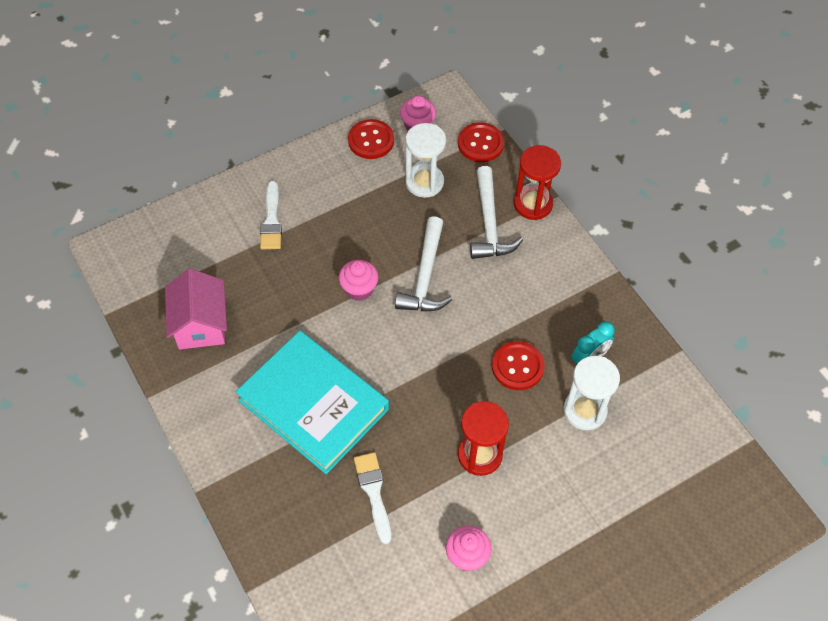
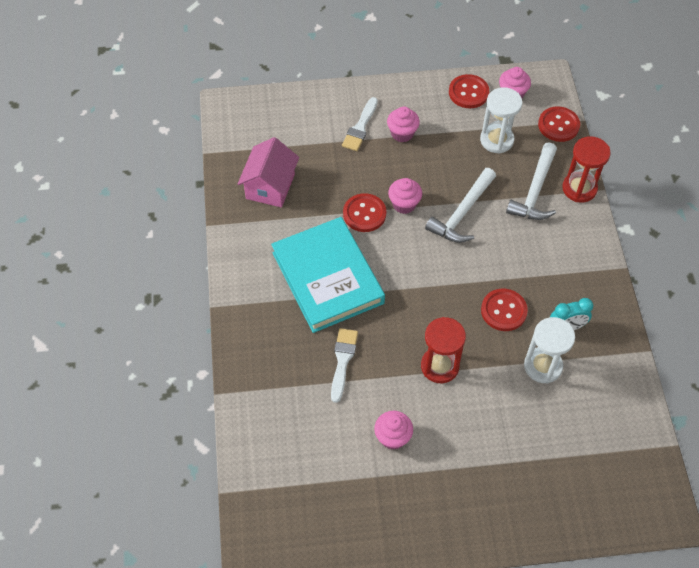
camera: 25 degrees right, 0 degrees up
(320, 211) = (402, 133): none -> pink cupcake
(321, 316) = (364, 214): none -> red button

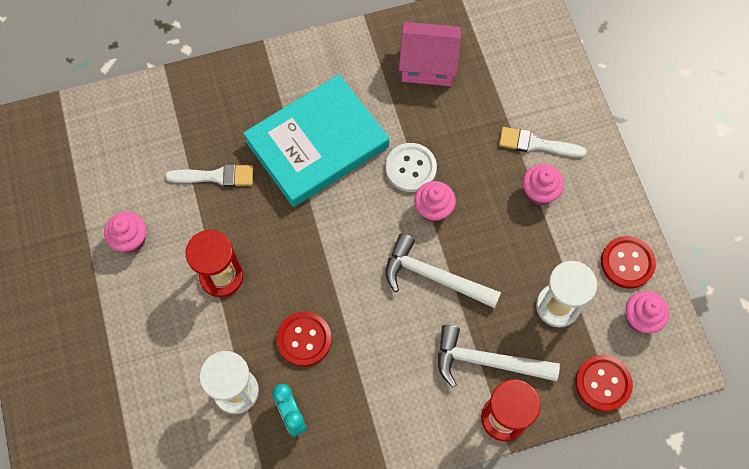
camera: 80 degrees right, 10 degrees up
(364, 214) = (410, 168): red button -> white button

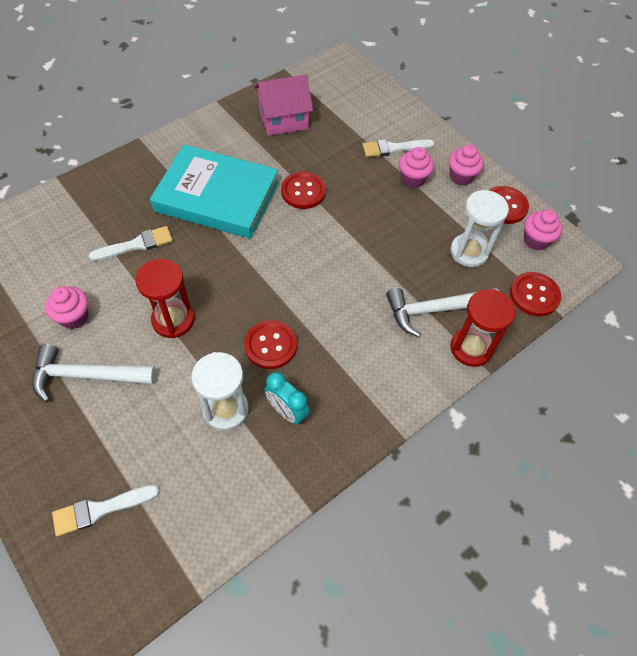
camera: 25 degrees left, 10 degrees down
(94, 445) = (100, 509): none -> white brush
(317, 144) = (217, 196): turquoise book -> turquoise book turned 75 degrees clockwise
(410, 168) = (303, 191): white button -> red button
(433, 209) = (335, 214): pink cupcake -> pink cupcake (461, 177)
(433, 277) = (360, 262): white hammer -> white hammer (86, 376)

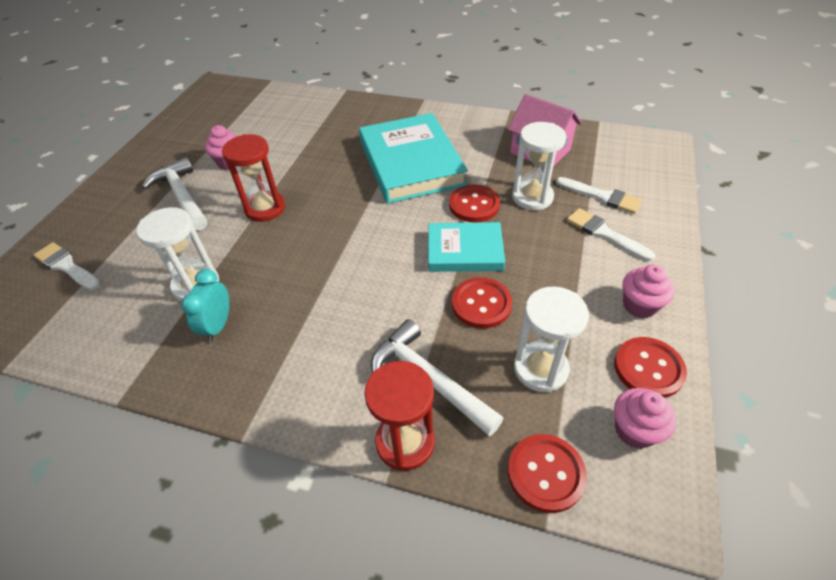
camera: 60 degrees right, 10 degrees down
(136, 245) = (321, 153): white brush -> white brush (602, 196)
(270, 345) = (282, 276): red button -> red button (481, 304)
(326, 157) = (532, 197): none -> white hourglass
(343, 225) = (465, 251): none -> turquoise book
(413, 179) = (584, 268): pink cupcake -> none

